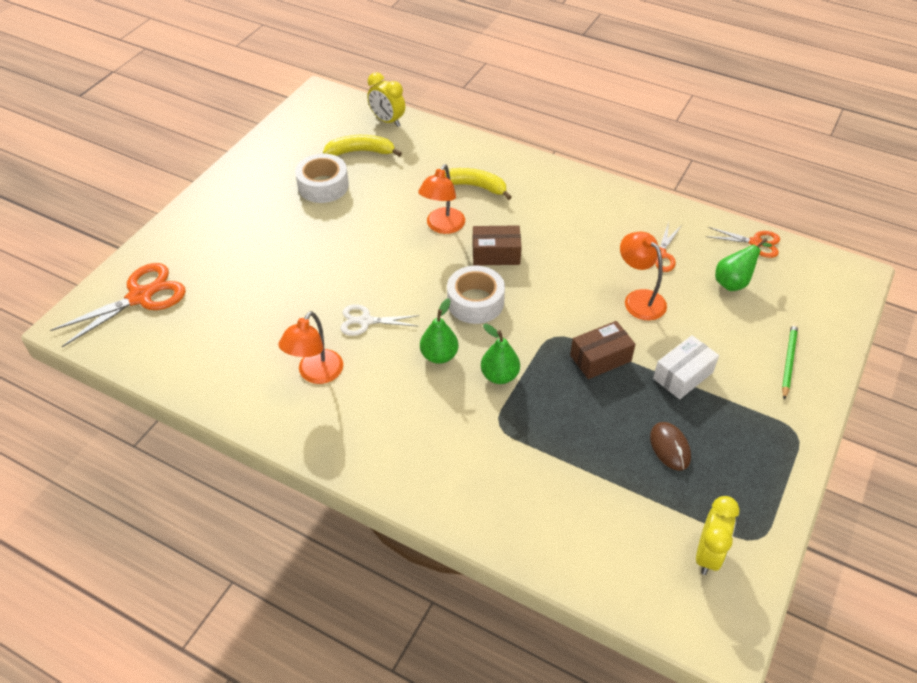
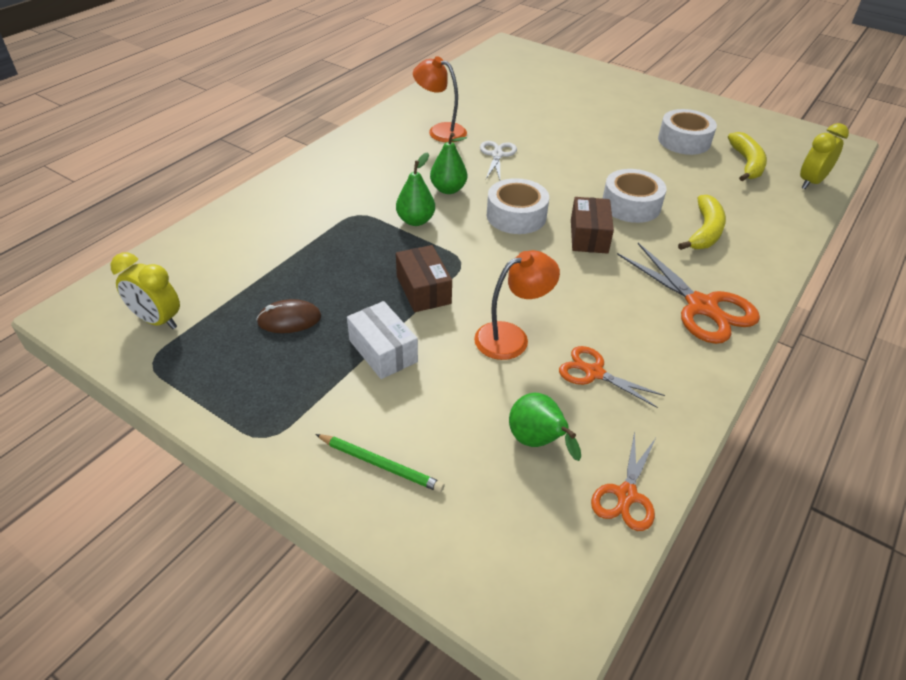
camera: 95 degrees right, 5 degrees down
(140, 297) = (534, 65): orange scissors -> orange scissors (702, 307)
(442, 226) = (631, 205): orange lamp -> white tape

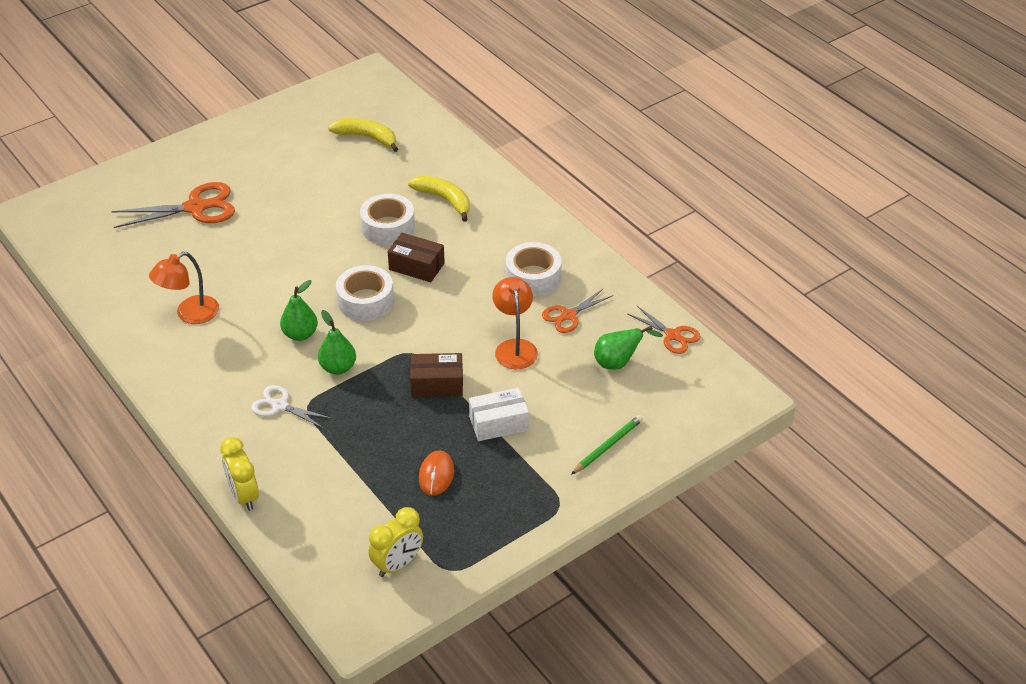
camera: 70 degrees left, 0 degrees up
(289, 319) = (436, 475): brown mouse -> orange mouse
(497, 155) = (260, 286): white scissors -> white scissors (280, 406)
(684, 141) = (310, 159): white tape -> white tape (533, 277)
(702, 307) = (527, 237): orange scissors -> orange scissors (196, 207)
(811, 182) = (413, 115): yellow clock -> yellow clock (244, 496)

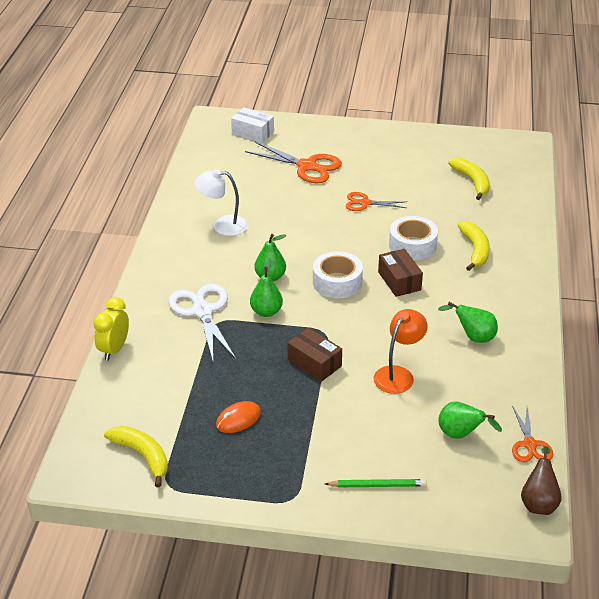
camera: 45 degrees right, 5 degrees down
(190, 314) = (223, 225): orange lamp -> white lamp
(280, 406) = (202, 311): white scissors -> white scissors, size x1.68
(397, 564) = (142, 456): yellow clock -> yellow banana
(498, 423) = (321, 416): white box -> white box (253, 133)
(533, 277) = (473, 337): white tape -> green pear
(568, 315) = (465, 379): orange scissors -> orange scissors (365, 203)
(728, 375) = (538, 502): none -> brown pear

